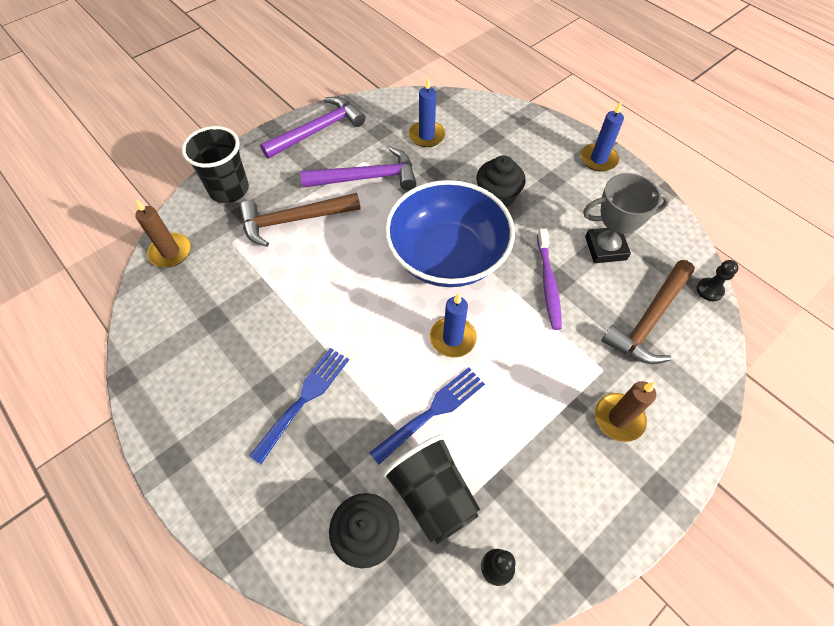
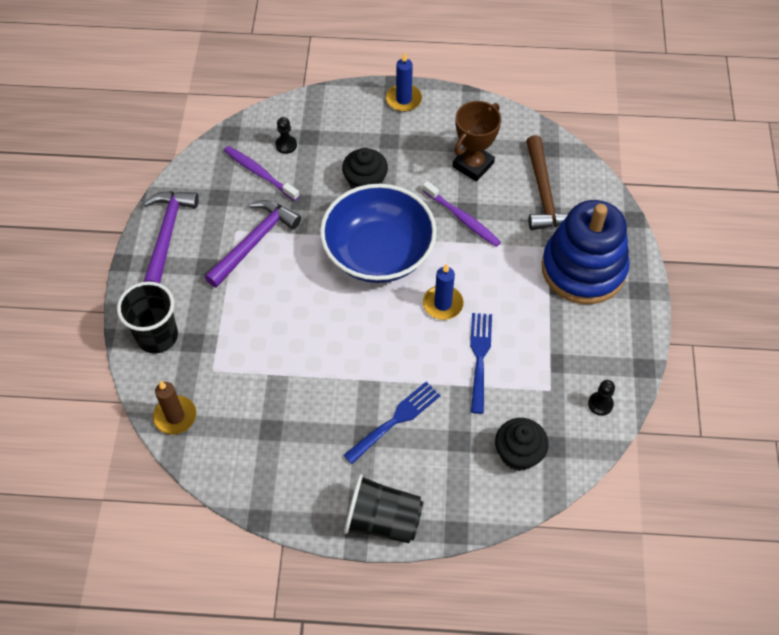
camera: 45 degrees left, 0 degrees up
(294, 220) = (239, 317): brown hammer -> none
(304, 399) = (395, 420): blue fork -> blue fork turned 60 degrees clockwise
(426, 136) = (260, 173): blue candle -> purple toothbrush
(432, 495) = (529, 401): black cup -> black cup (382, 520)
(605, 248) = (473, 165): grey trophy -> brown trophy
(619, 418) = (583, 269): brown candle -> blue stacking toy
(709, 290) = (559, 145): black pawn -> black pawn (286, 145)

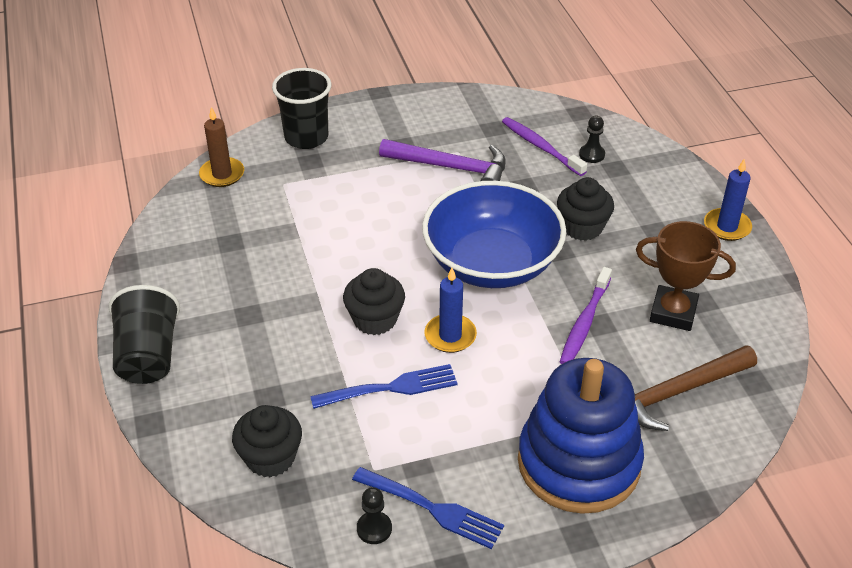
camera: 70 degrees right, 15 degrees down
(167, 234) = (427, 109): purple hammer -> none
(260, 173) = (541, 147): purple toothbrush -> purple toothbrush turned 60 degrees counterclockwise
(395, 420) = (276, 334): blue fork -> blue fork (432, 509)
(406, 348) = (375, 319): none -> black cupcake

